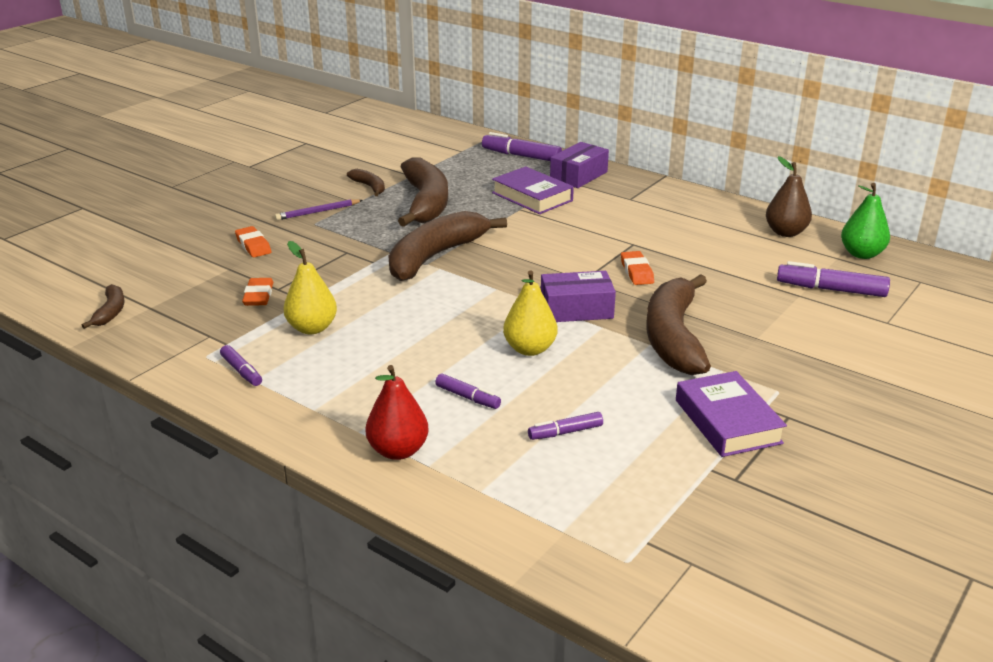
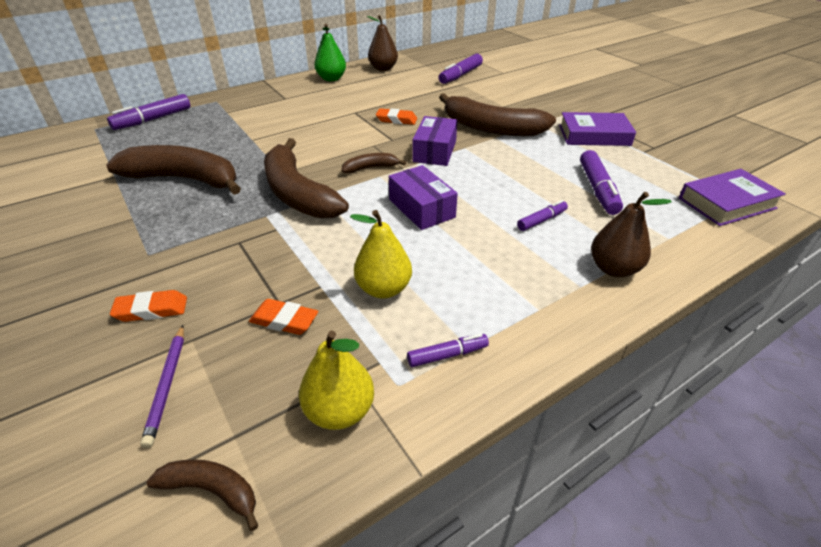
camera: 70 degrees left, 10 degrees up
(318, 212) = (121, 247): purple pencil -> purple pencil (167, 385)
(369, 187) = (105, 204): brown banana -> brown banana (370, 168)
(398, 451) = (613, 269): red pear -> brown pear
(529, 349) = (481, 180): yellow pear -> yellow pear (339, 411)
(532, 197) = (236, 130): purple book -> purple book (726, 203)
(565, 432) = (597, 189): purple marker -> purple marker, size x1.71
(578, 176) = (223, 106): purple box -> purple box (421, 208)
(861, 254) = (426, 59): green pear -> green pear (331, 79)

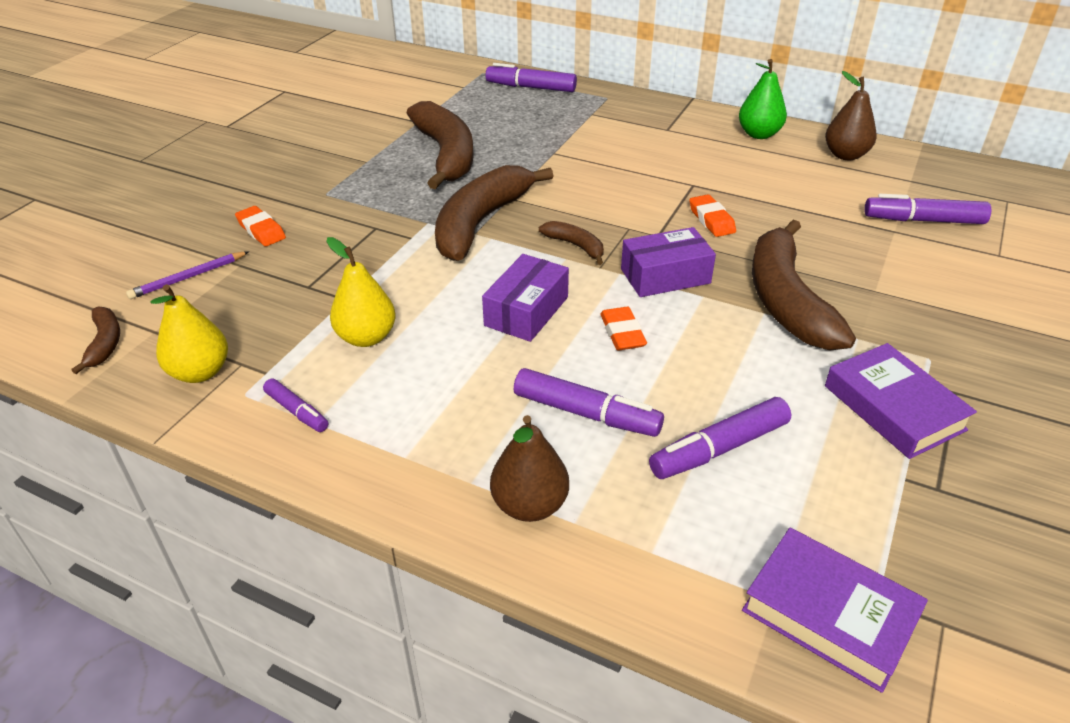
camera: 60 degrees right, 0 degrees up
(284, 320) = (287, 299): orange eraser -> orange eraser (622, 333)
(542, 220) = (586, 413): purple marker -> purple marker, size x1.71

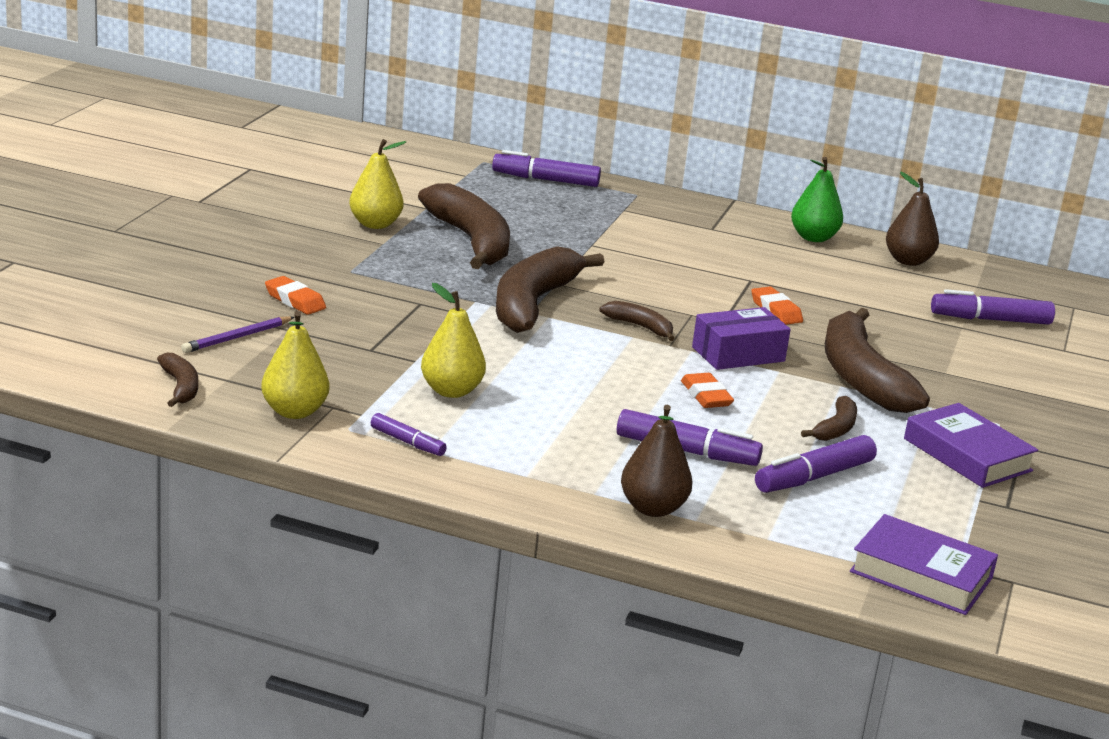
camera: 10 degrees left, 15 degrees down
(367, 141) = (375, 224): none -> yellow pear
(526, 311) = (606, 376): purple box -> none
(752, 374) = (835, 428): none -> brown banana

